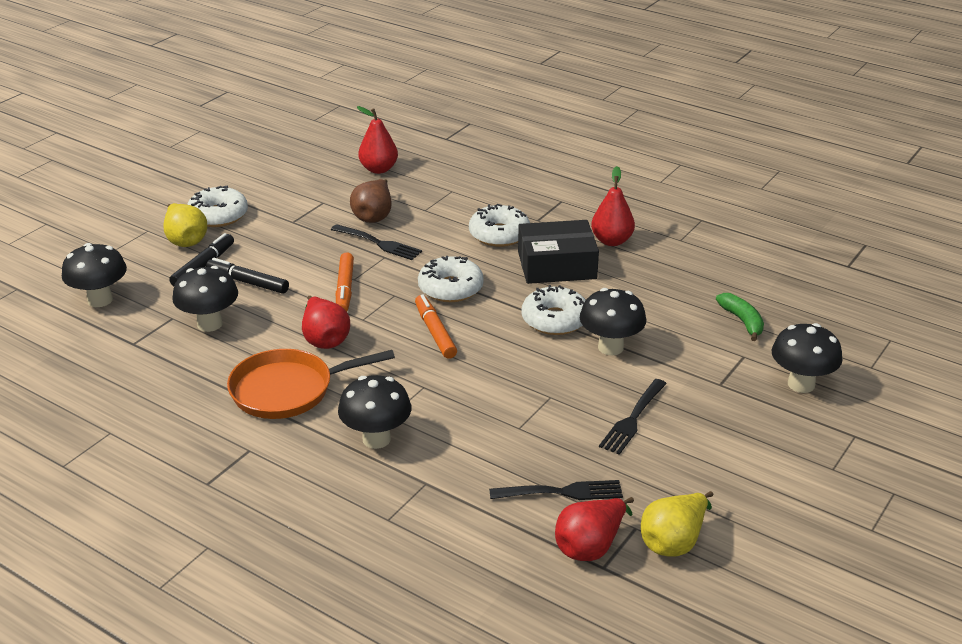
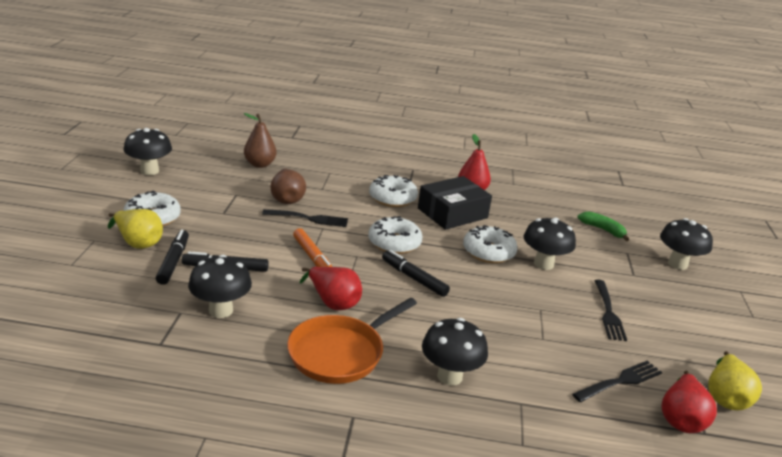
camera: 30 degrees left, 5 degrees down
(100, 300) = (94, 310): black mushroom -> black mushroom (149, 171)
(379, 169) = (260, 164): red pear -> brown pear
(435, 332) = (414, 278): orange marker -> black marker

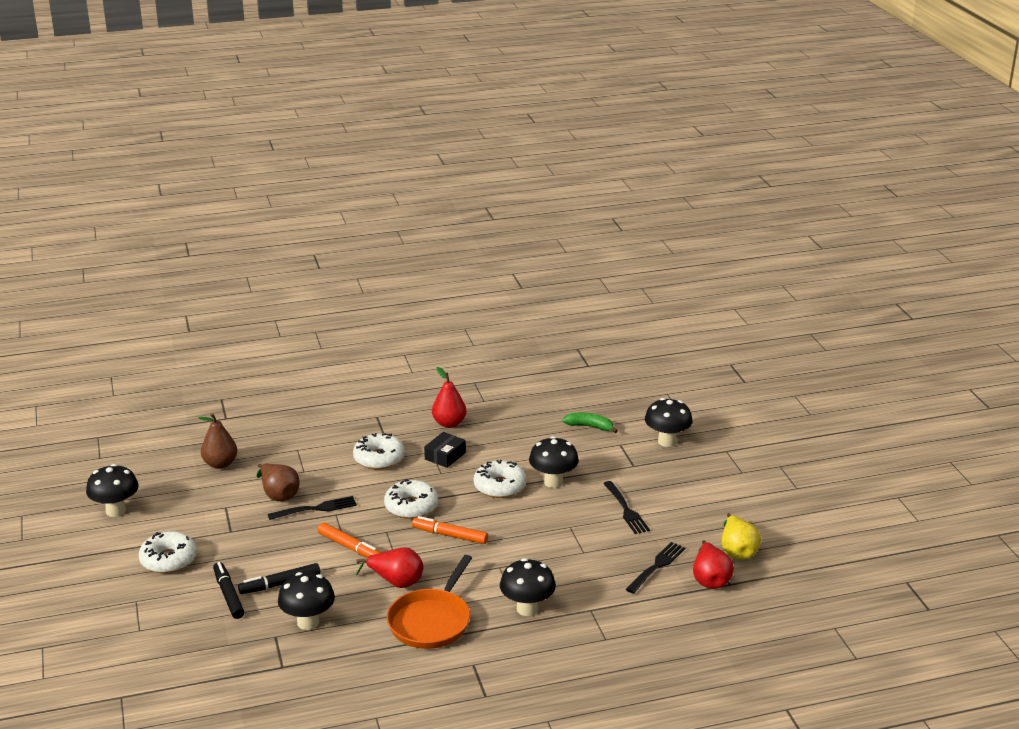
camera: 20 degrees left, 0 degrees up
(138, 242) = (179, 589): yellow pear -> none
(414, 278) = (450, 535): black marker -> orange marker
(452, 213) = (445, 456): black box -> black box, size x0.58

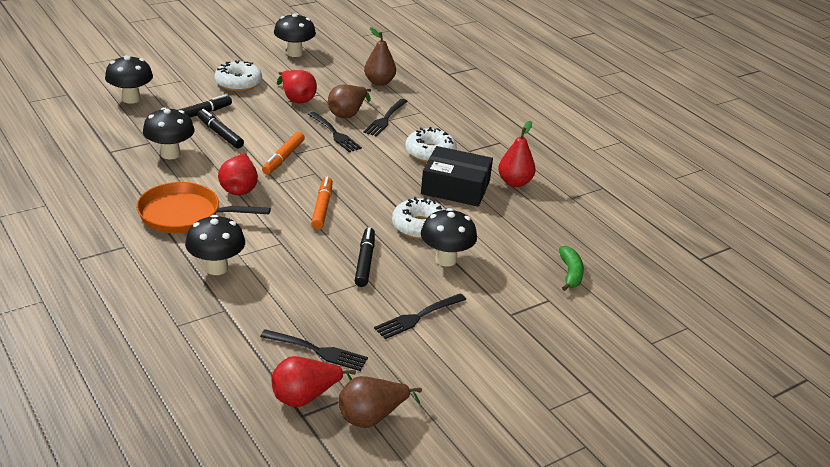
camera: 70 degrees right, 5 degrees up
(228, 523) = (296, 98): none -> red pear
(301, 473) = (385, 119): none -> black fork
(411, 506) = (360, 180): white donut -> none
(445, 456) = (455, 187): black box -> black box, size x1.73
(543, 524) = (365, 262): none -> black marker
(667, 441) = (578, 336): black mushroom -> black mushroom (131, 99)
(737, 551) = (372, 417): yellow pear -> brown pear

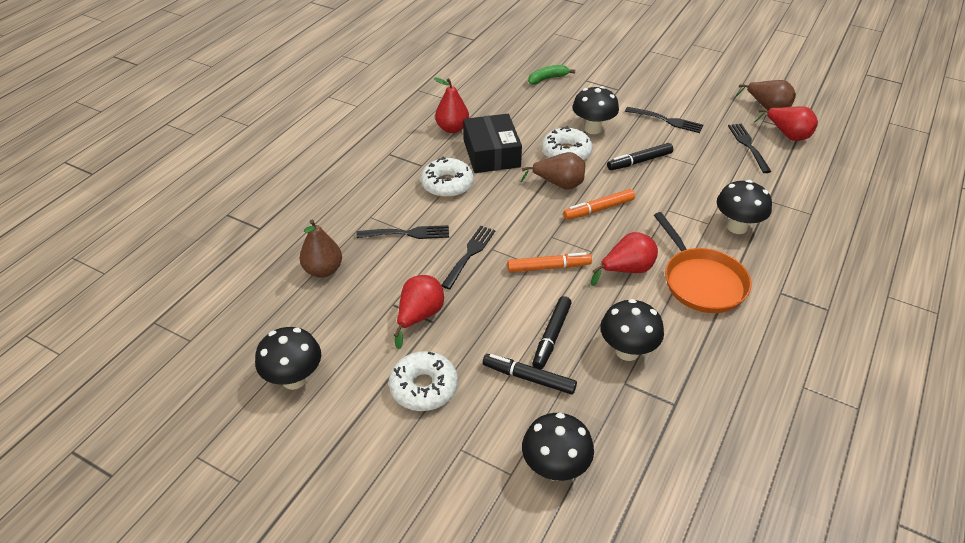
camera: 115 degrees left, 10 degrees up
(348, 113) = (419, 263): brown pear -> brown pear (558, 184)

